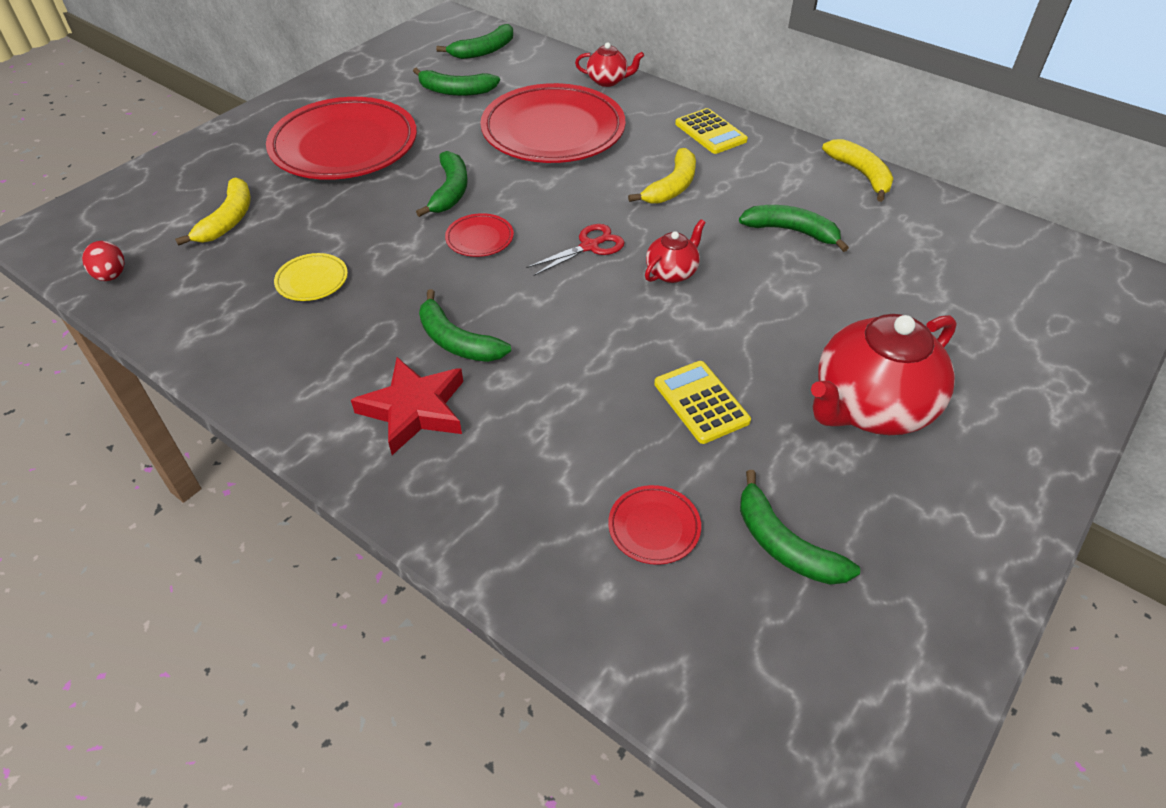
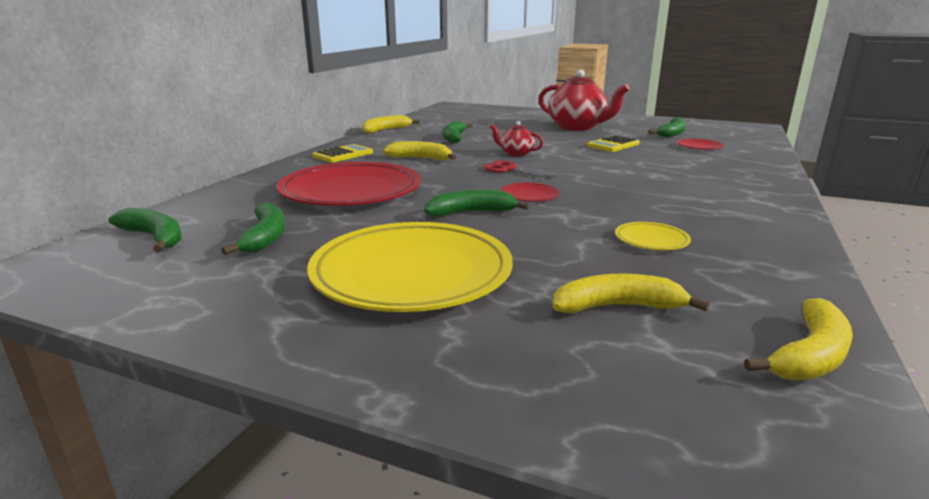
camera: 105 degrees left, 25 degrees down
(111, 276) = (810, 355): red egg -> yellow banana
(344, 146) = (412, 273): red plate -> yellow plate
(414, 409) = (716, 189): red star -> none
(456, 341) = (645, 188): green banana -> none
(608, 81) = (253, 183): red teapot -> none

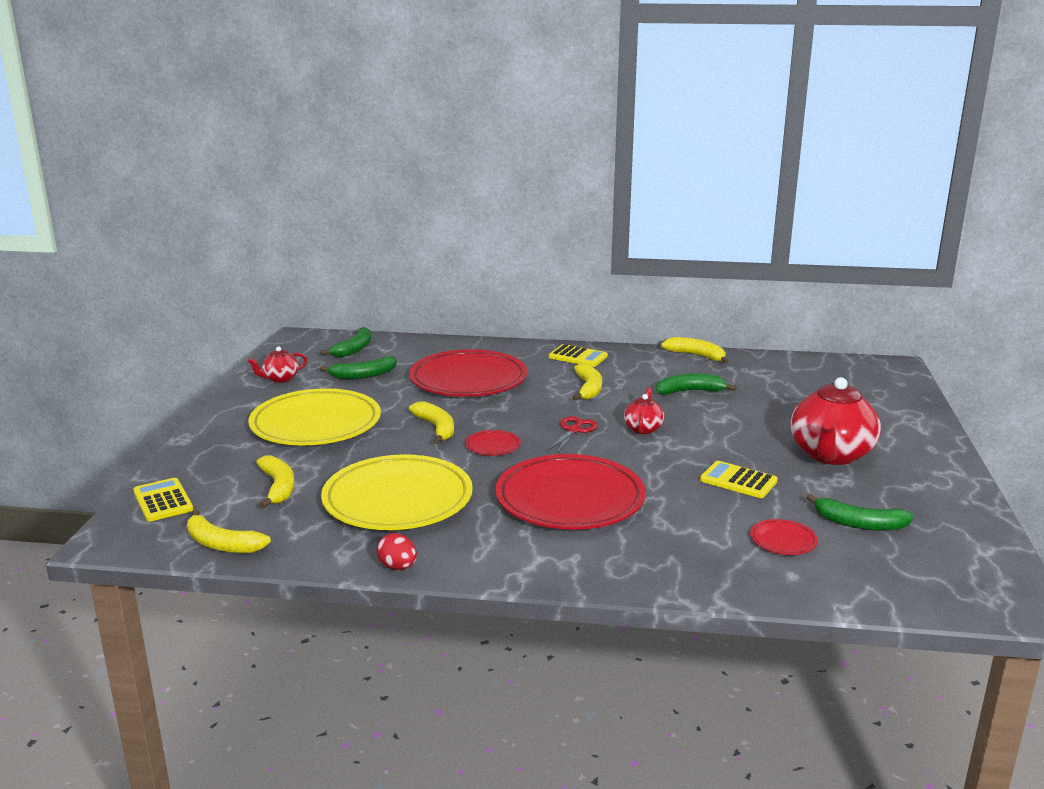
camera: 75 degrees right, 0 degrees up
(195, 294) = (280, 379): none -> red teapot
(471, 212) = (436, 428): green banana -> yellow banana
(645, 182) = (570, 499): none -> red plate
(651, 240) = (398, 500): yellow plate -> yellow plate, size x2.43
(672, 422) = (163, 501): none -> yellow calculator
(803, 249) = (397, 567): none -> red egg

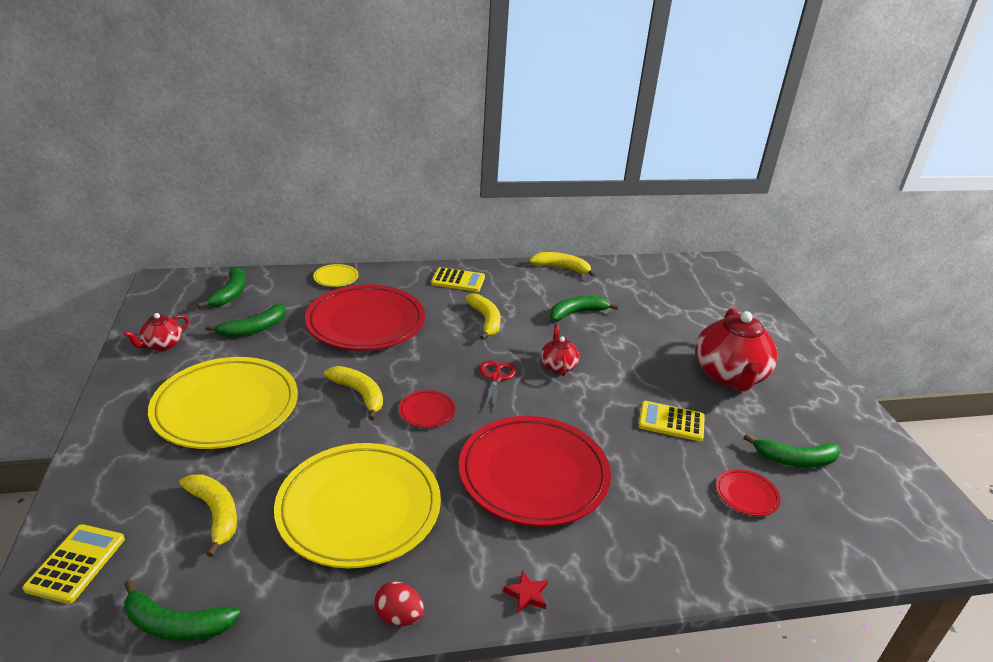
camera: 20 degrees left, 10 degrees up
(163, 501) = (76, 563): yellow calculator -> yellow calculator turned 60 degrees clockwise
(221, 544) = (176, 624): yellow banana -> green banana
(456, 346) = (336, 278): none -> yellow plate
(516, 571) = (527, 594): none -> red star

